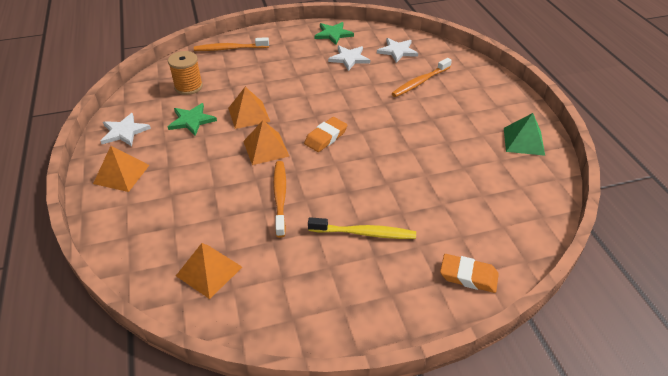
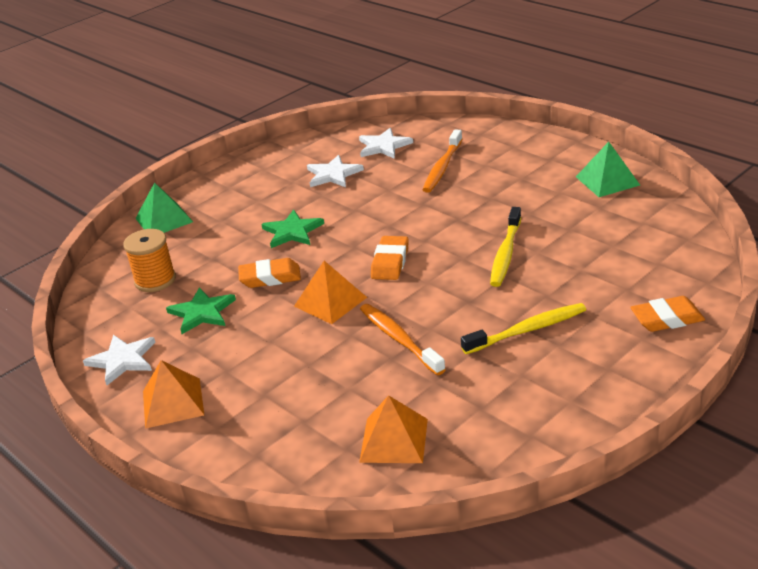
camera: 25 degrees left, 10 degrees down
(229, 49) = (164, 220): orange toothbrush -> green pyramid
(249, 114) = (270, 277): orange pyramid -> orange eraser
(333, 34) = (285, 156): green star -> green star (292, 231)
(403, 166) = (505, 254): none -> yellow toothbrush

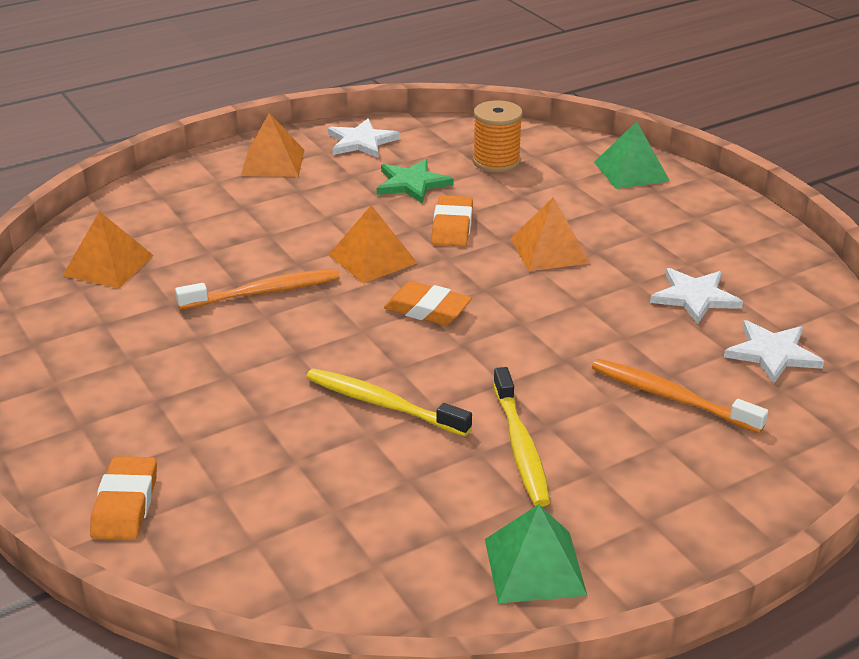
camera: 100 degrees right, 0 degrees up
(292, 231) = (549, 250): green star -> orange pyramid
(527, 330) = (203, 383): yellow toothbrush -> yellow toothbrush (520, 446)

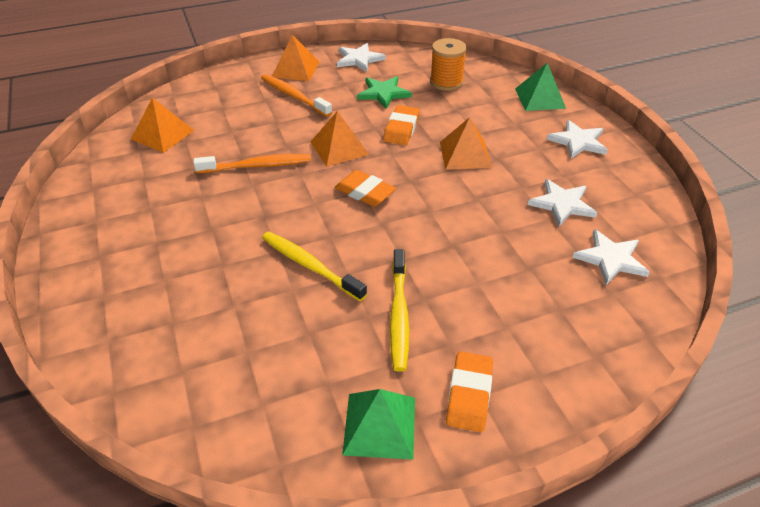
camera: 10 degrees right, 10 degrees up
(125, 504) = (104, 325): orange eraser -> orange eraser (469, 394)
(671, 397) = (523, 287): orange toothbrush -> orange toothbrush (294, 96)
(696, 220) = (578, 141): none -> white star

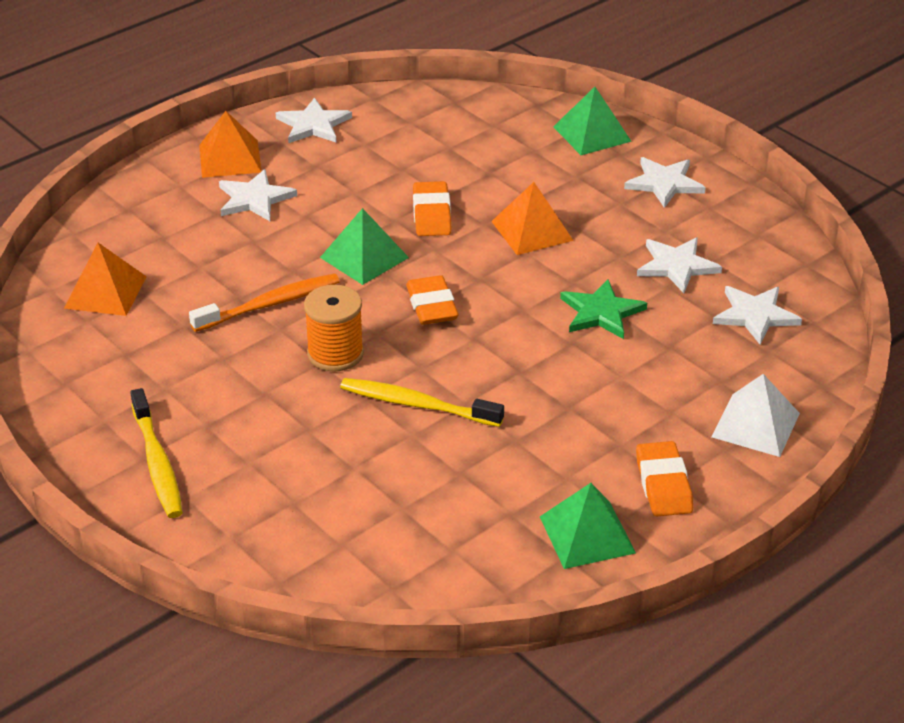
camera: 20 degrees left, 5 degrees down
(294, 96) = (254, 199): orange toothbrush -> white star
(339, 148) = (364, 257): orange pyramid -> green pyramid
(365, 192) = (432, 306): orange eraser -> orange eraser turned 60 degrees clockwise
(383, 93) = (379, 169): green star -> green star (601, 312)
(399, 315) = (550, 430): yellow toothbrush -> yellow toothbrush (157, 463)
(446, 82) = (456, 135): orange spool -> orange spool (335, 354)
(574, 359) = (755, 425): none -> white pyramid

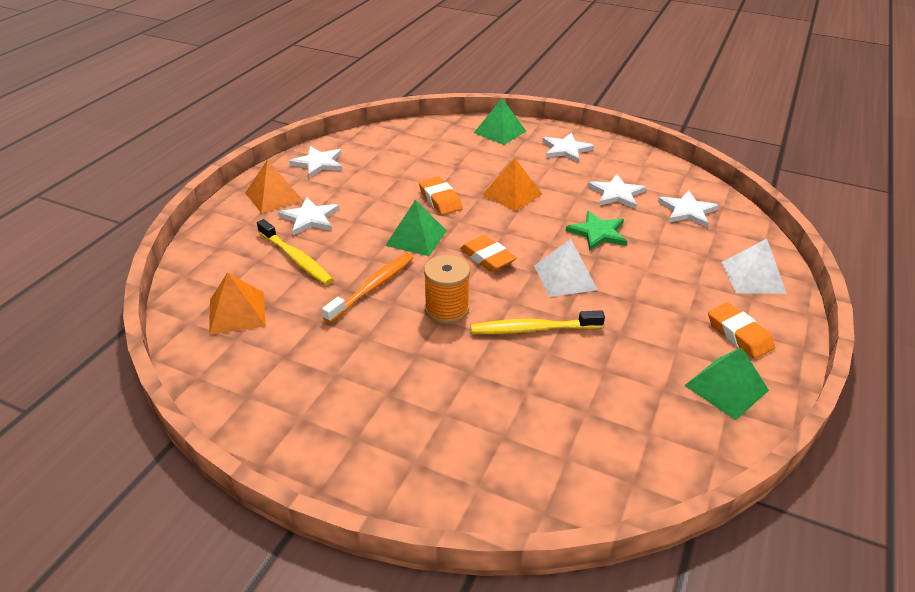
camera: 25 degrees left, 0 degrees up
(157, 463) = (370, 440): yellow toothbrush -> yellow toothbrush (296, 258)
(508, 356) = (565, 277): none -> white pyramid

